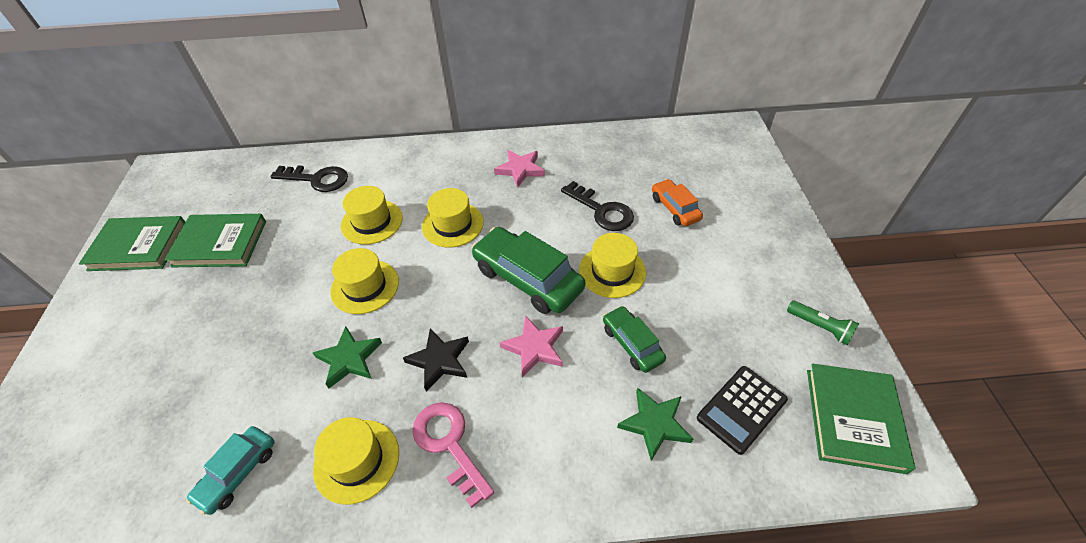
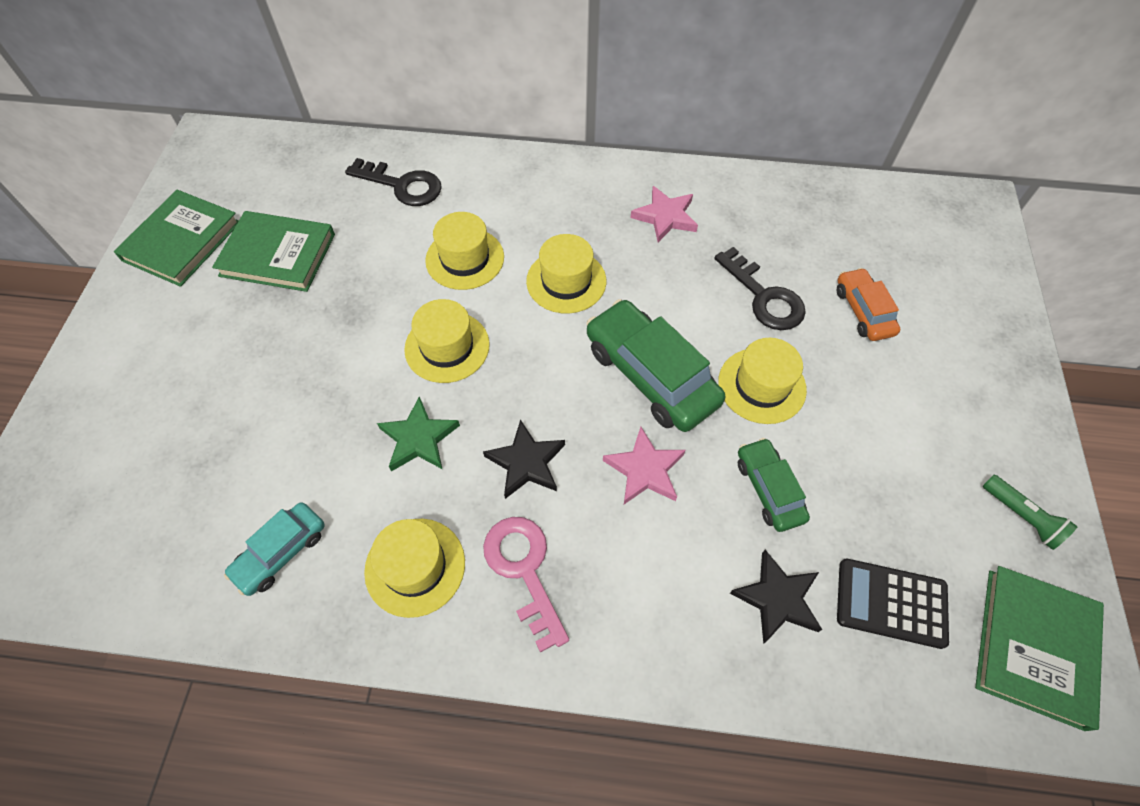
camera: 10 degrees right, 10 degrees up
(138, 246) = (182, 241): green book -> green book turned 75 degrees counterclockwise
(655, 424) = (777, 599): green star -> black star
(741, 409) = (891, 603): black calculator -> black calculator turned 45 degrees clockwise

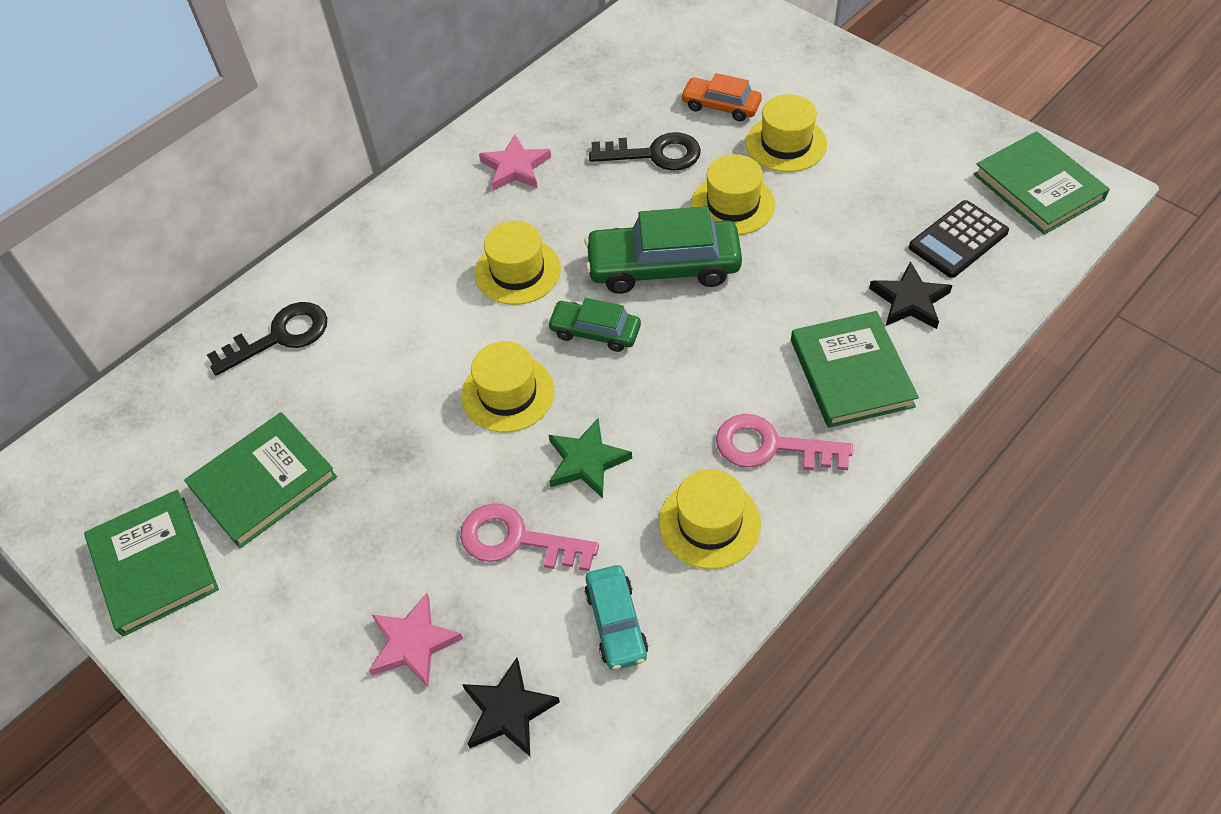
camera: 50 degrees left, 5 degrees down
(318, 435) = (516, 540): none -> pink key
(465, 259) = (421, 331): yellow hat -> yellow hat (786, 143)
(526, 462) = (675, 394): black star -> black star (508, 710)
(645, 470) = (745, 319): pink star -> pink star (413, 643)
(652, 593) = (851, 373): none -> green book
(769, 489) = (822, 253): green car -> green car (595, 332)
(1021, 516) = (948, 132): green flashlight -> none

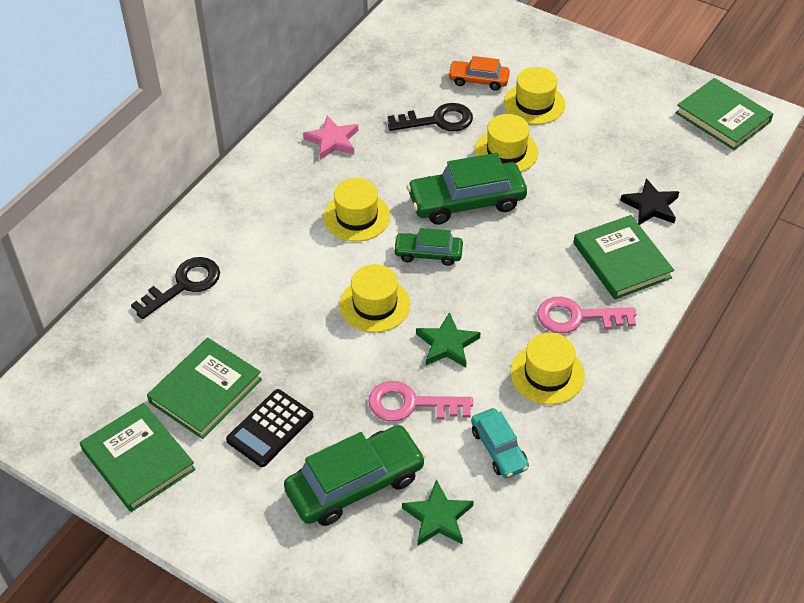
camera: 15 degrees left, 5 degrees down
(413, 643) = (355, 484): pink star -> green car
(508, 710) = (438, 517): black star -> green star
(958, 240) = (675, 160): black calculator -> black calculator (270, 428)

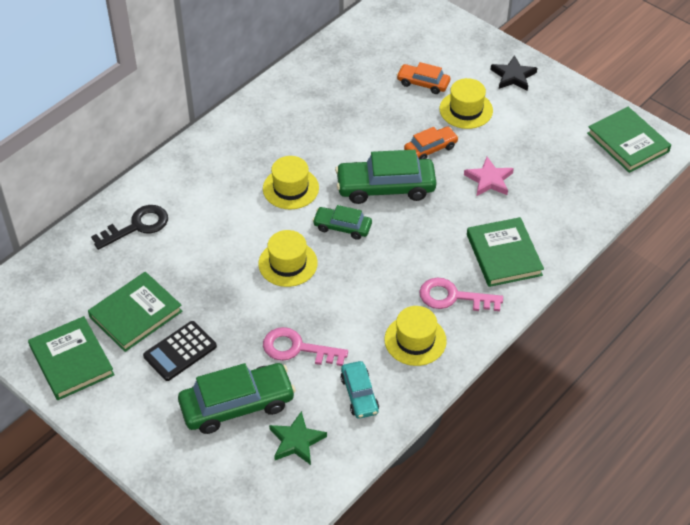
camera: 10 degrees right, 0 degrees up
(332, 141) = (286, 121): pink star -> pink star (489, 180)
(438, 120) = (379, 114): black key -> none
(447, 344) = (339, 304): green star -> none
(506, 151) = (430, 149): yellow hat -> orange car
(651, 206) = (542, 212): black star -> black star (513, 76)

